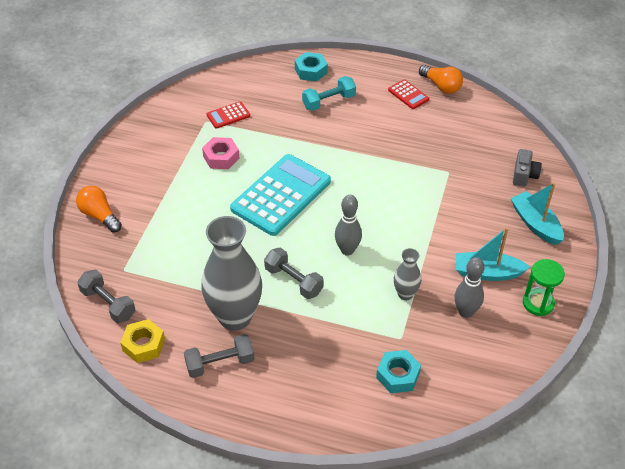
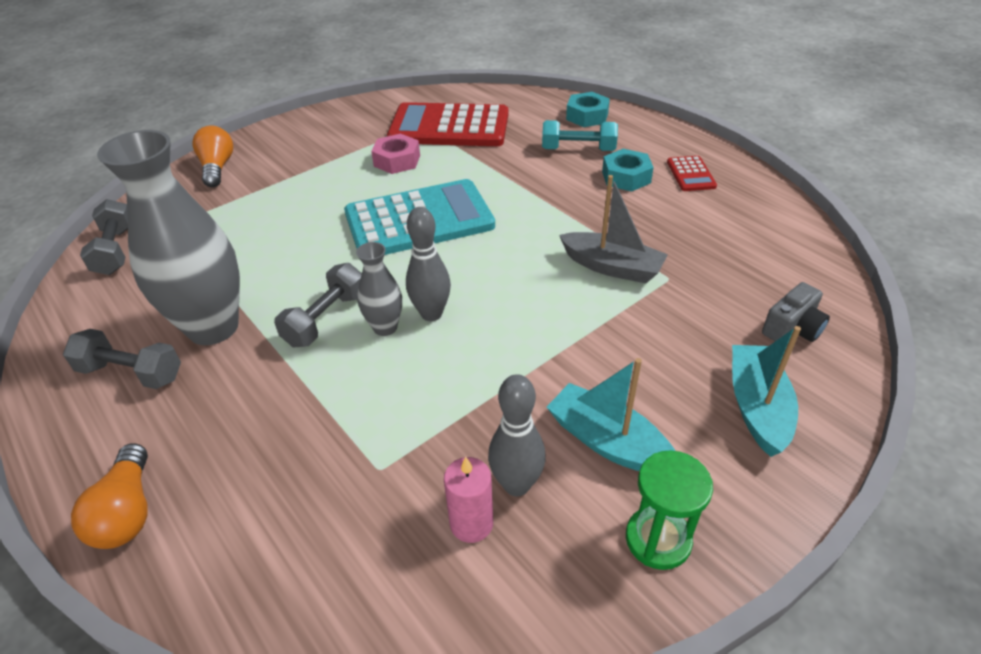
camera: 35 degrees right, 5 degrees down
(144, 345) = (89, 309): yellow nut -> none
(228, 115) = (449, 127): red calculator -> red calculator, size x2.26
(293, 281) = (326, 319): grey dumbbell -> grey dumbbell turned 45 degrees clockwise
(398, 375) = (316, 525): turquoise nut -> turquoise nut (626, 177)
(405, 294) = (450, 408): grey vase -> grey vase (385, 327)
(415, 178) = (612, 267): none -> grey boat
(441, 86) = (747, 179): orange light bulb -> orange light bulb (127, 512)
(461, 338) = (471, 523): none -> pink candle

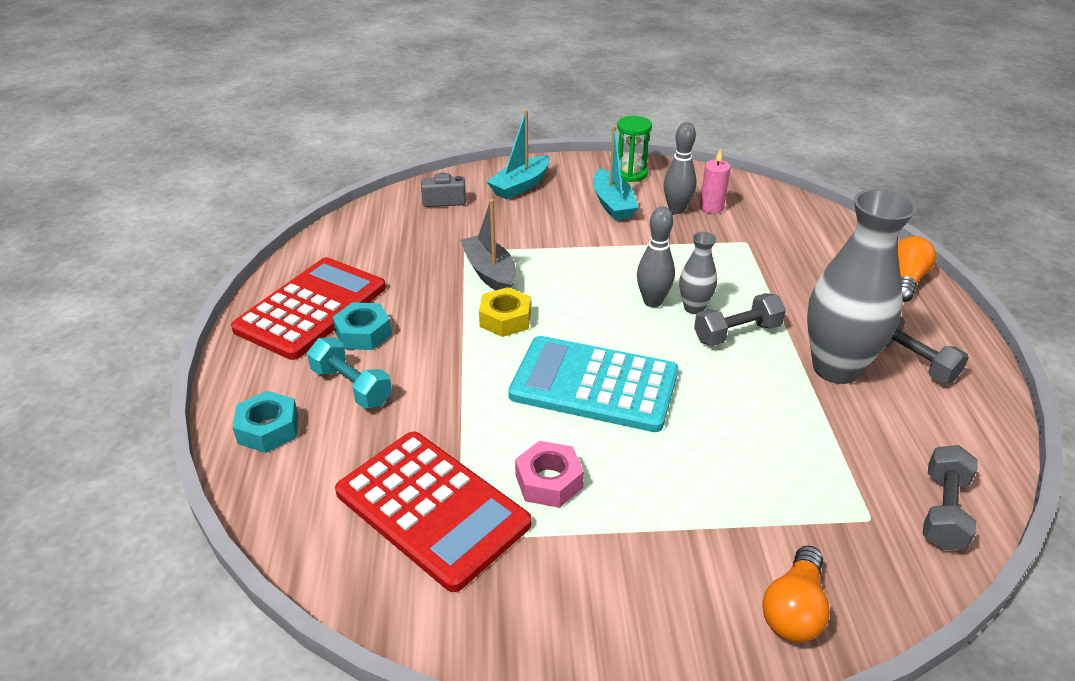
camera: 145 degrees left, 5 degrees down
(542, 234) = (505, 319): none -> yellow nut
(691, 174) = (311, 308): red calculator -> red calculator, size x2.26

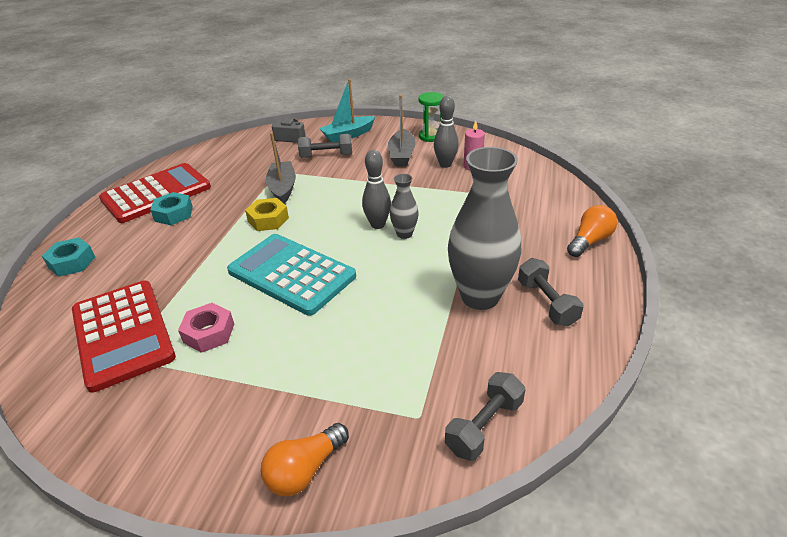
camera: 20 degrees right, 0 degrees up
(351, 387) = (139, 246): turquoise dumbbell -> none
(612, 204) = (402, 155): turquoise boat -> grey boat
(737, 333) = (422, 257): grey dumbbell -> grey dumbbell (326, 156)

